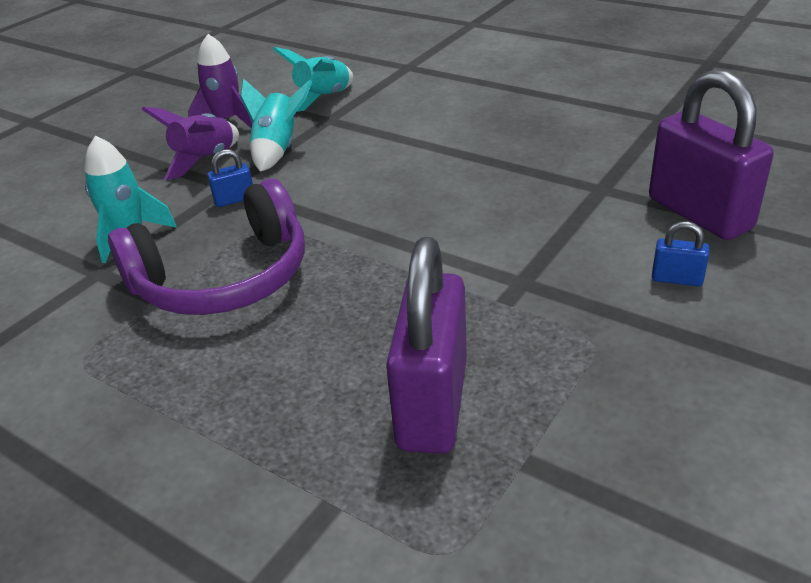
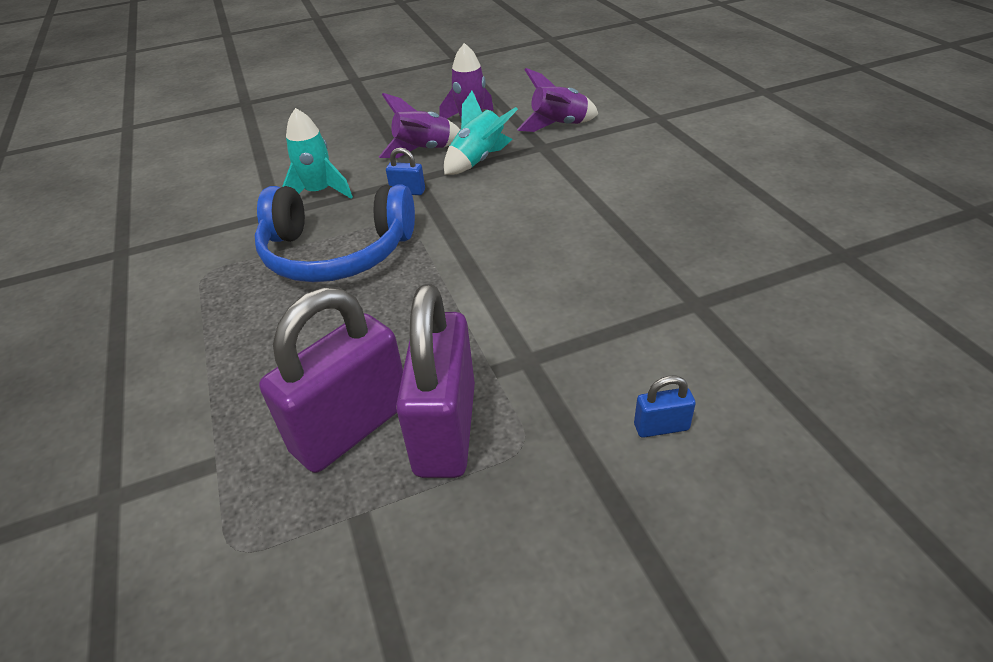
camera: 35 degrees right, 5 degrees up
(224, 278) = (336, 253): purple headphones -> blue headphones
(323, 98) = (559, 126): turquoise rocket -> purple rocket
(676, 279) = (661, 427): blue padlock -> blue padlock turned 60 degrees counterclockwise
(699, 214) = (762, 372): purple padlock -> purple padlock (445, 429)

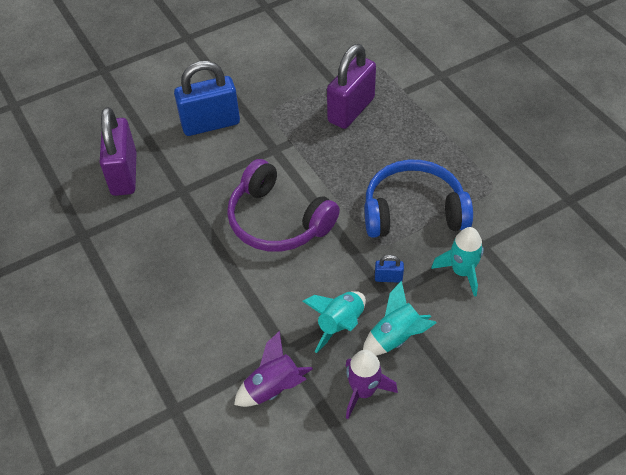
camera: 170 degrees right, 10 degrees up
(423, 150) = (396, 337): purple rocket -> turquoise rocket
(445, 429) = (307, 113): purple padlock -> purple padlock (124, 174)
(536, 253) = (278, 221): none -> purple headphones
(661, 427) = (210, 124): blue padlock -> blue padlock, size x2.42

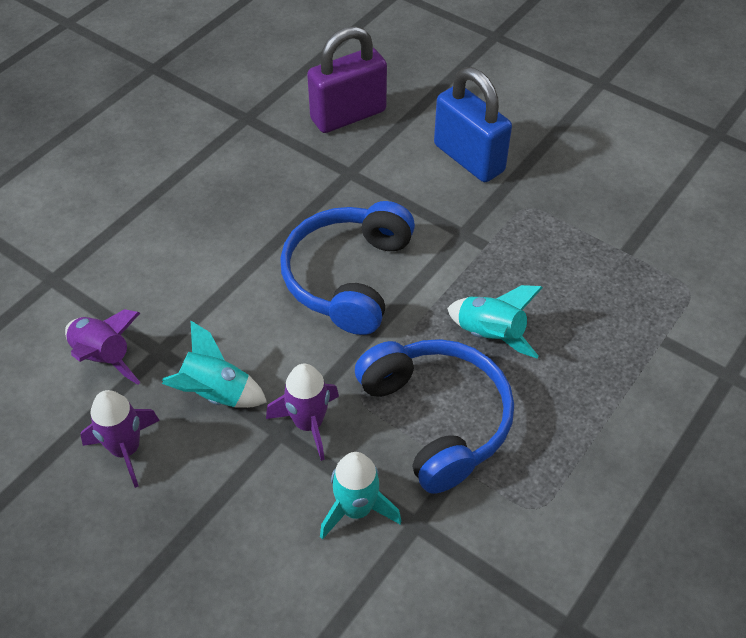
camera: 65 degrees right, 0 degrees up
(278, 221) = (348, 277): purple headphones -> blue headphones
(351, 110) = (583, 289): purple padlock -> none
(388, 278) = (309, 423): blue padlock -> purple rocket
(396, 337) = (217, 461): turquoise rocket -> turquoise rocket (490, 335)

